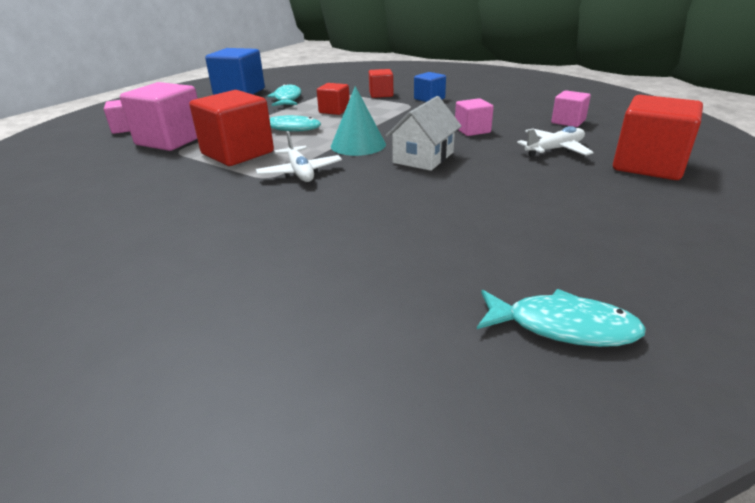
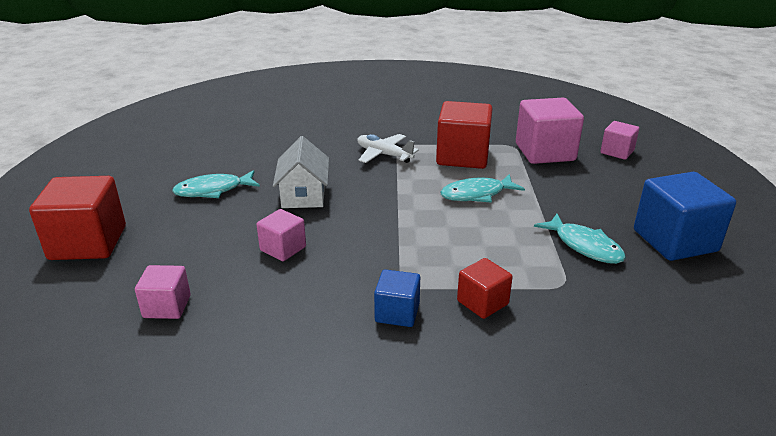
camera: 145 degrees right, 0 degrees up
(334, 111) = (482, 239): red cube -> none
(358, 145) = (378, 193): turquoise cone -> none
(554, 149) = (181, 241): white plane -> none
(562, 326) = (170, 123): turquoise fish -> turquoise fish (213, 190)

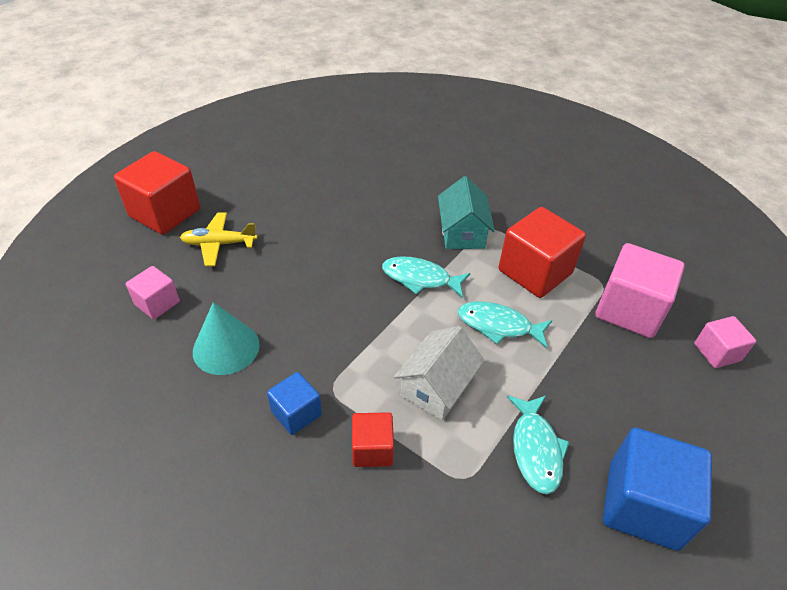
camera: 35 degrees right, 15 degrees up
(178, 241) = (219, 244): none -> yellow plane
(213, 190) = (289, 204): turquoise fish -> turquoise fish (420, 278)
(279, 303) = (226, 348): none -> turquoise cone
(283, 249) = (280, 294): pink cube -> none
(304, 194) = (350, 244): white house -> white house (437, 387)
(384, 155) = (462, 232): white plane -> turquoise house

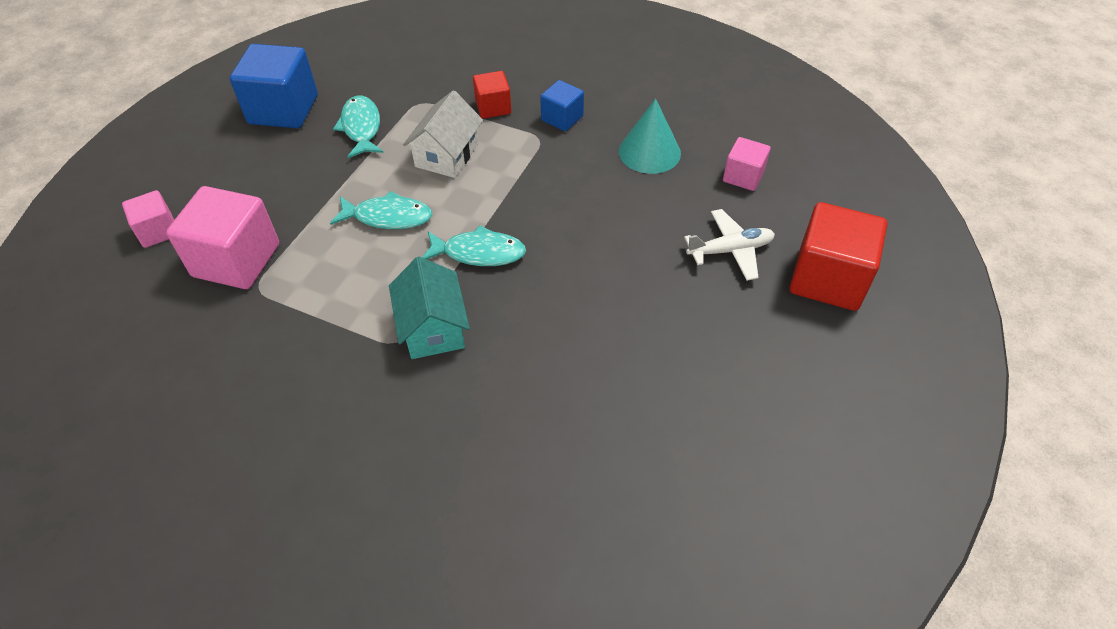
camera: 170 degrees right, 5 degrees up
(219, 244) = (730, 250): yellow plane -> white plane
(535, 272) = (340, 287): red cube -> none

